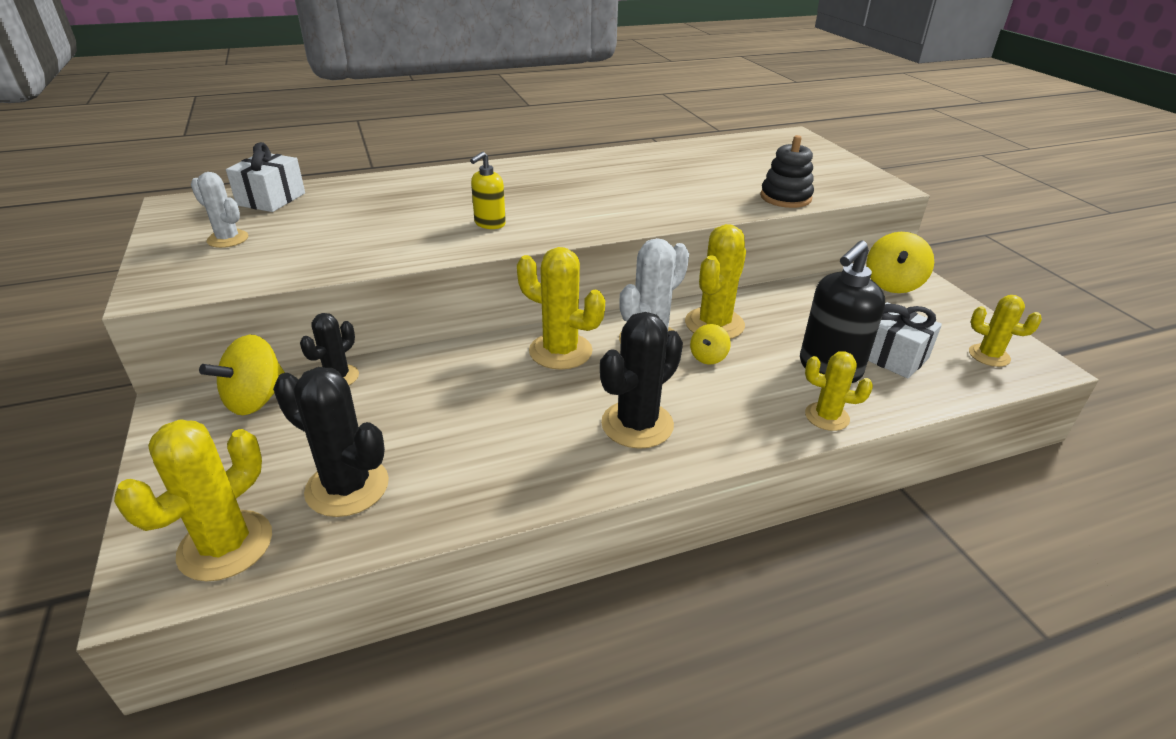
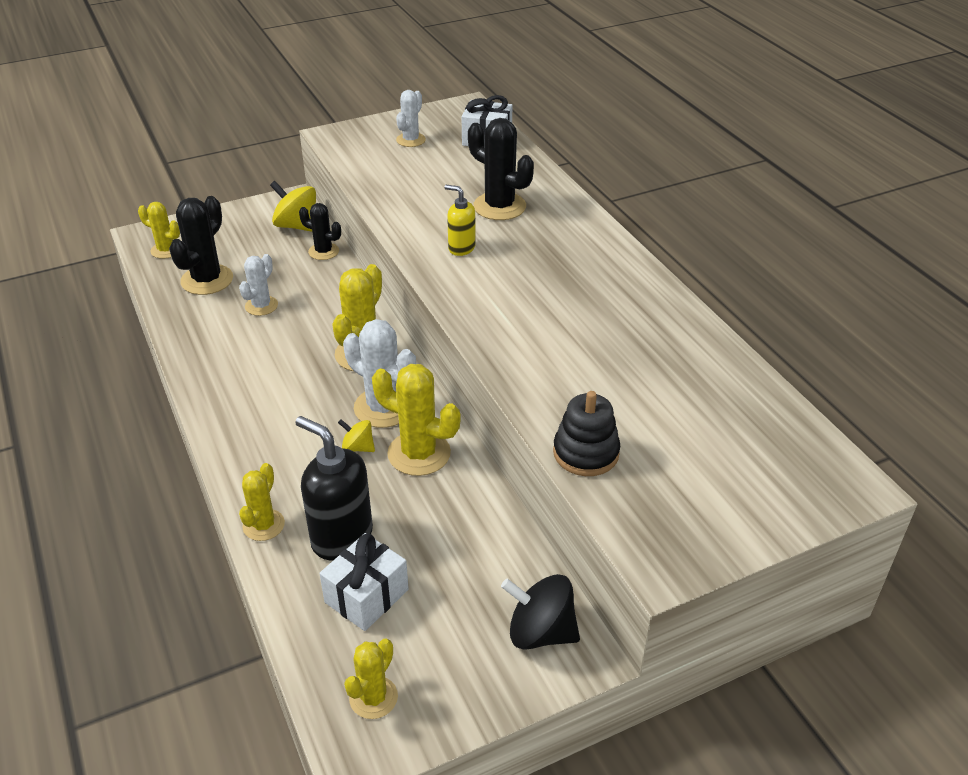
camera: 85 degrees right, 5 degrees up
(225, 545) = (166, 250): yellow cactus -> yellow cactus, size x0.61
(438, 429) = (261, 306): none -> white cactus
(637, 424) = (260, 403): black cactus -> black cactus (499, 206)
(892, 284) = (540, 632): yellow spinning top -> black spinning top

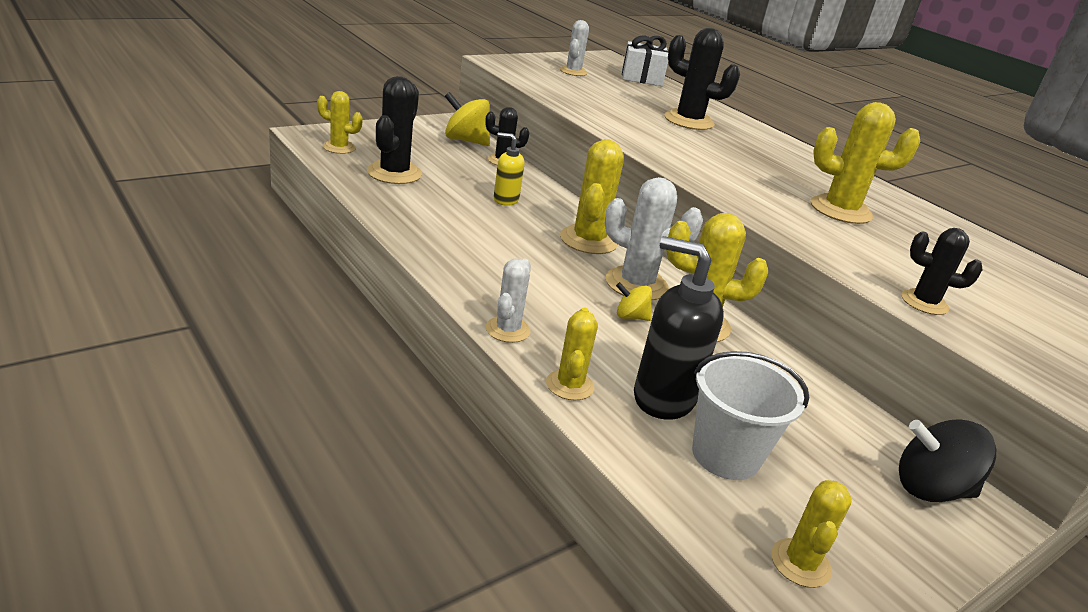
camera: 15 degrees left, 10 degrees down
(261, 306) = (462, 197): white cactus -> white cactus (507, 330)
(366, 596) = (725, 455): white gift -> white bucket
(461, 248) = (677, 145): yellow soap dispenser -> yellow soap dispenser (505, 200)
(586, 330) = (840, 210): none -> yellow cactus
(586, 453) = (924, 303): black stacking toy -> black cactus

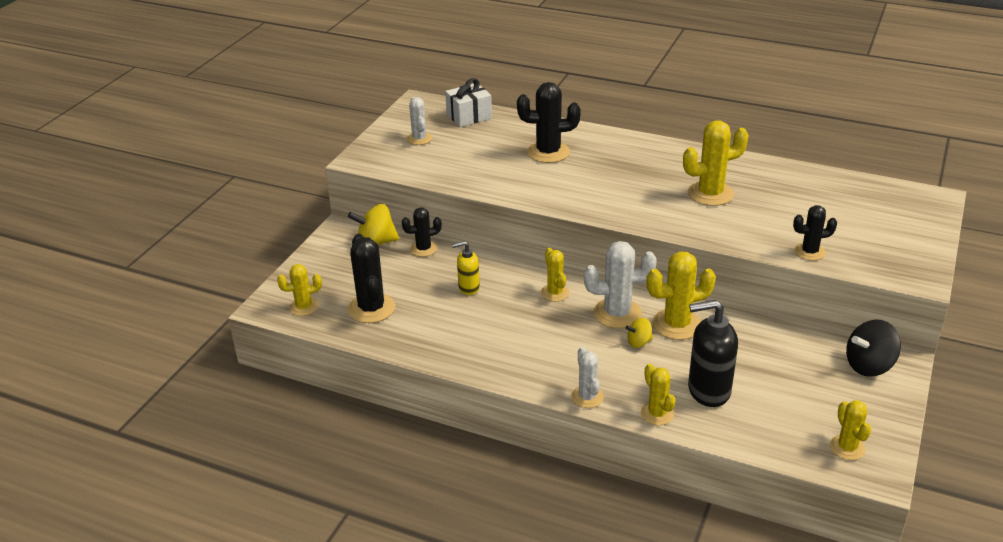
camera: 25 degrees left, 5 degrees up
(588, 240) = (555, 293): yellow cactus -> yellow cactus, size x0.61
(725, 455) = (768, 408): white bucket -> none

